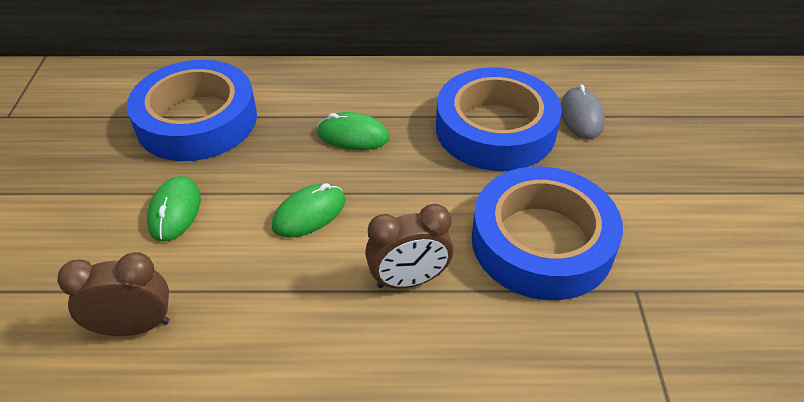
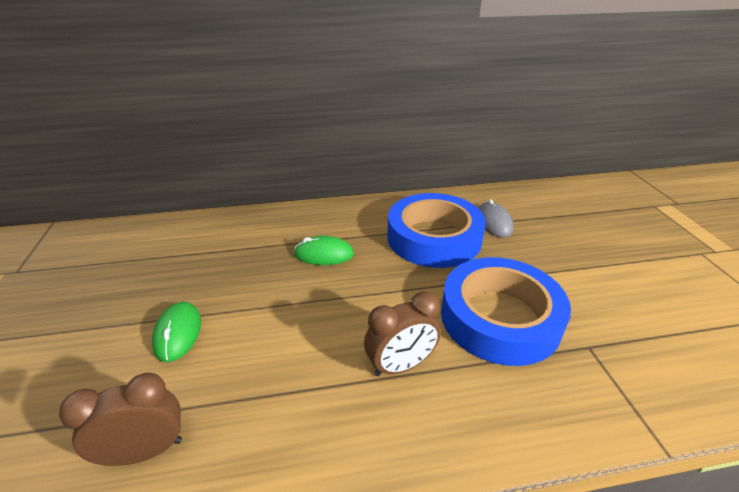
camera: 10 degrees left, 10 degrees down
(197, 120) = (190, 257): blue tape -> none
(309, 213) = (300, 320): green mouse -> none

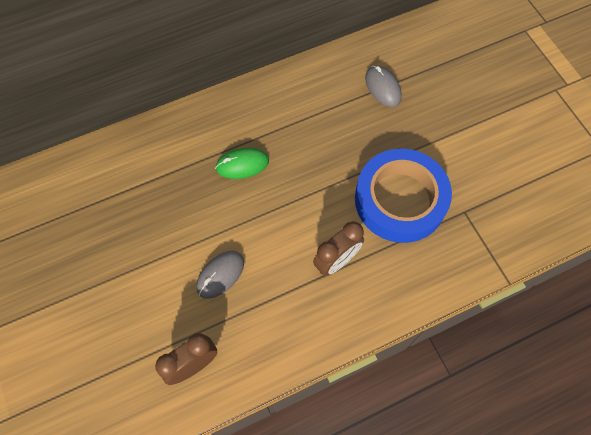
camera: 15 degrees left, 30 degrees up
(178, 333) = (161, 275): green mouse -> none
(246, 348) = (220, 275): none -> grey mouse
(434, 238) = (333, 121): blue tape -> none

